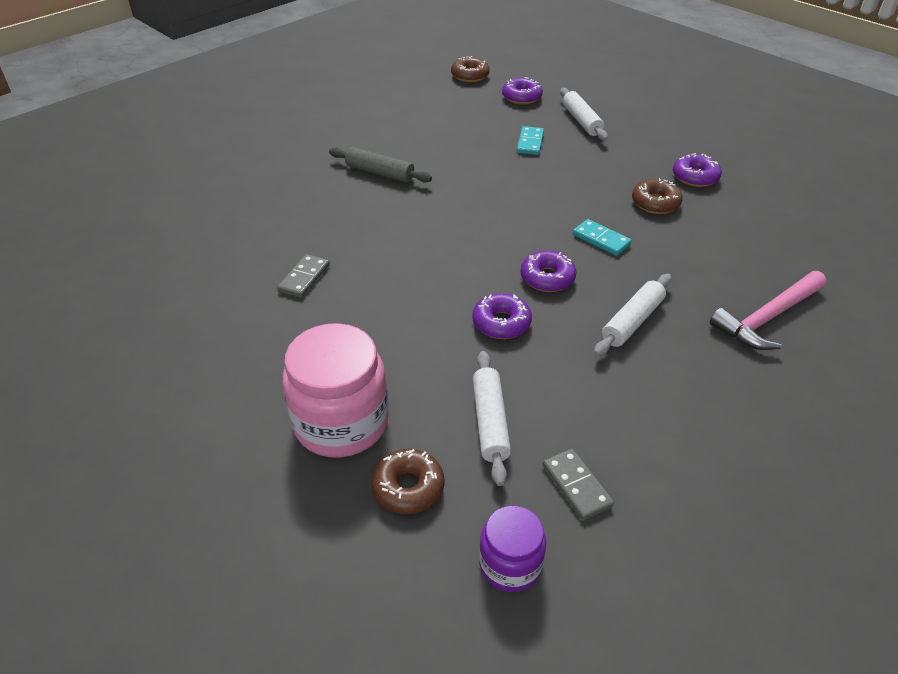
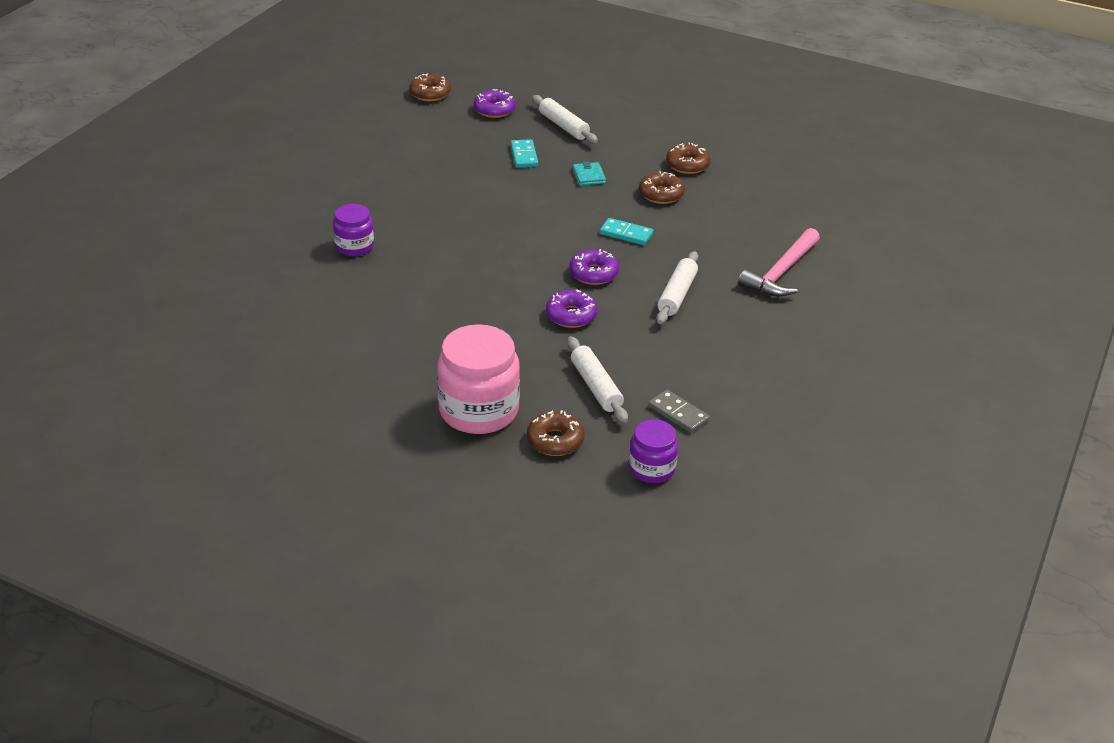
camera: 20 degrees left, 5 degrees down
(304, 278) = (379, 311): grey domino -> none
(321, 205) = (354, 246): none -> purple jar
(380, 173) = (393, 207): grey rolling pin -> none
(586, 172) = (589, 176): none -> turquoise wallet
(695, 177) = (687, 165): purple donut -> brown donut

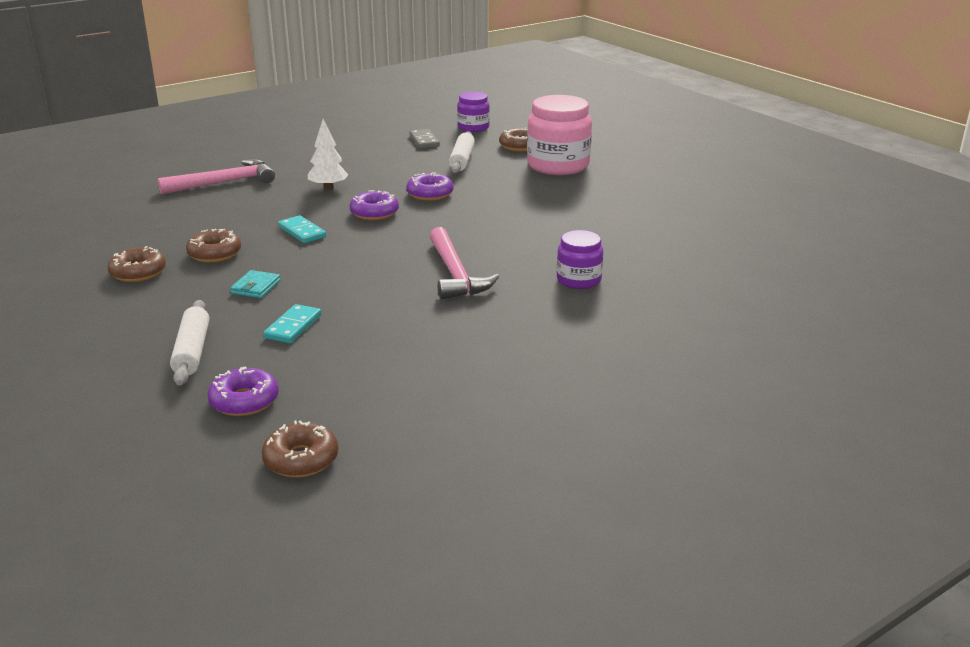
camera: 150 degrees left, 10 degrees down
(457, 226) = (455, 274): none -> pink hammer
(677, 295) = (328, 188): white rolling pin -> white tree

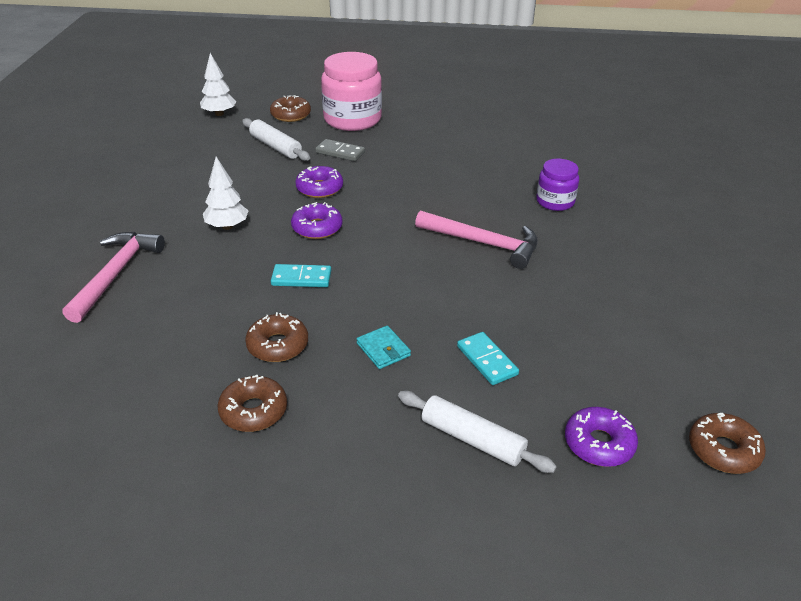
camera: 50 degrees left, 10 degrees up
(424, 141) = (207, 143): grey domino -> grey domino (340, 152)
(473, 127) = (219, 114): purple jar -> white tree

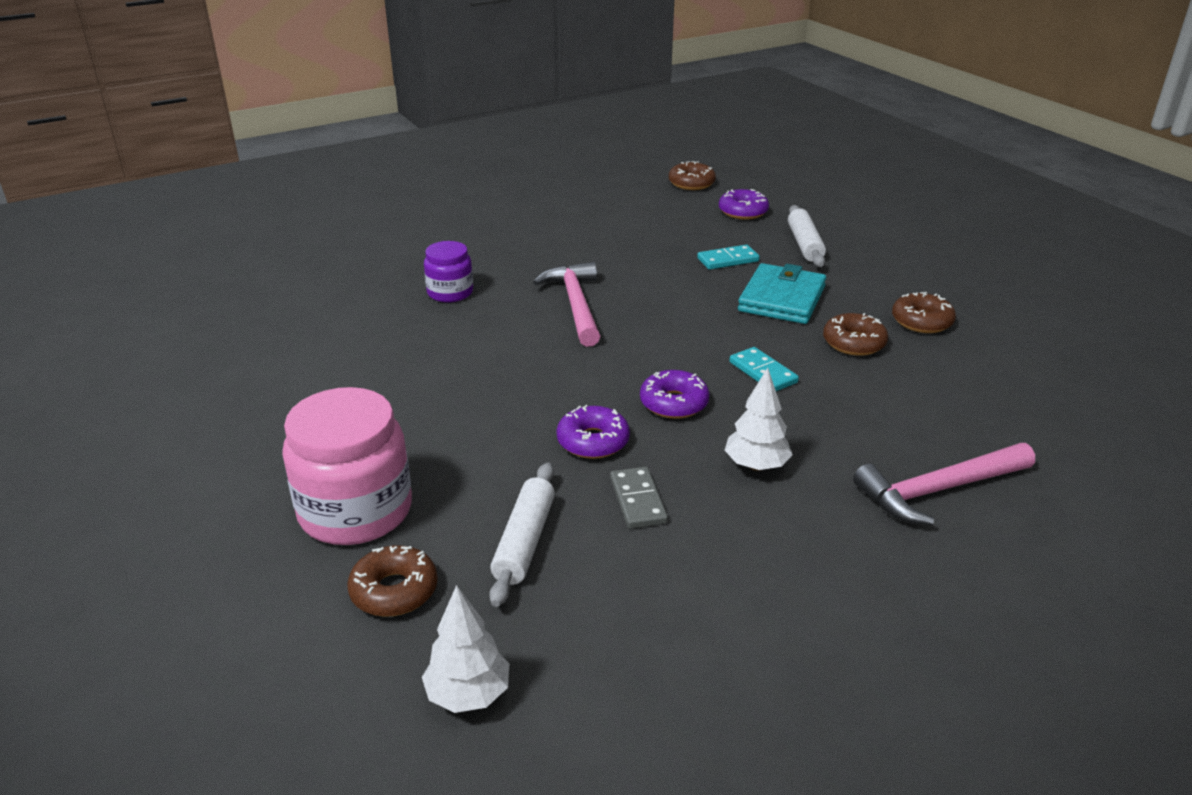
camera: 125 degrees left, 5 degrees down
(340, 152) = (480, 471): grey domino -> grey domino (637, 500)
(383, 349) = (782, 299): turquoise wallet -> turquoise wallet, size x1.98
(487, 360) = (728, 260): turquoise domino -> turquoise domino turned 45 degrees clockwise

